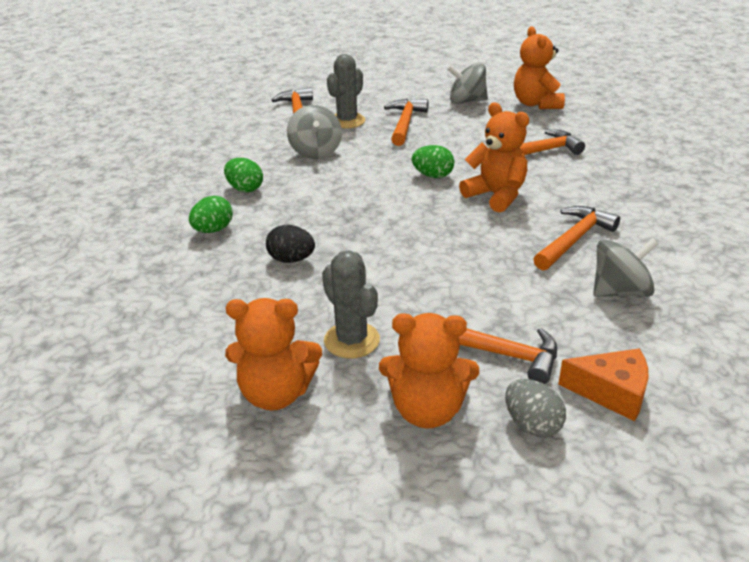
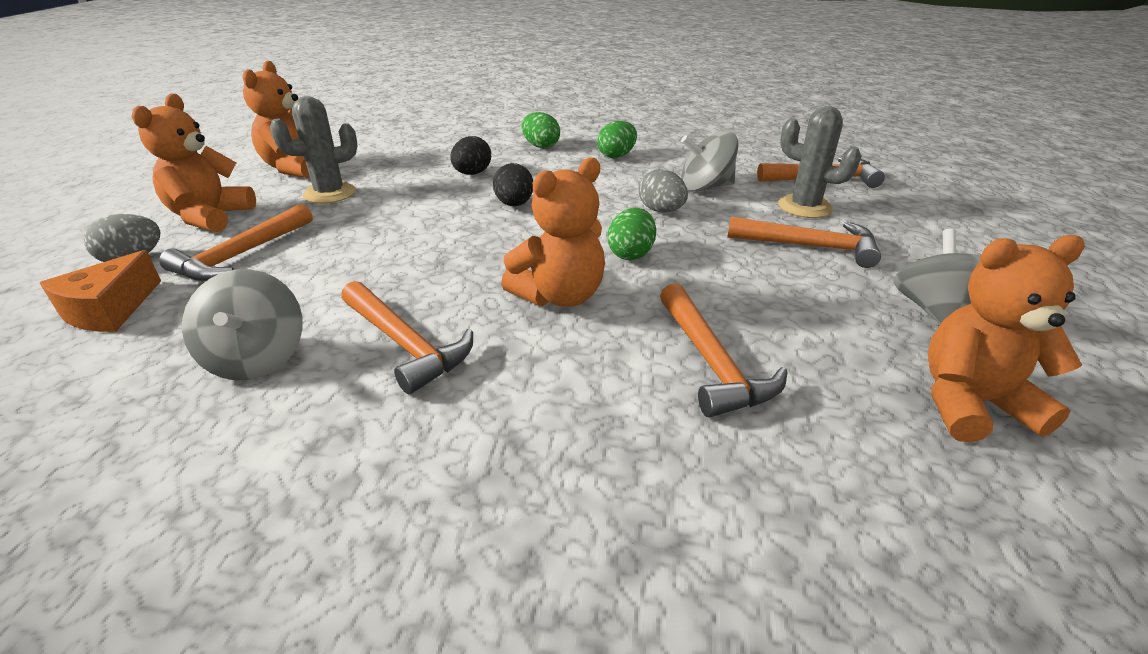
camera: 95 degrees right, 0 degrees up
(361, 228) = (514, 204): none -> black egg
(362, 167) = (661, 211): none -> grey egg

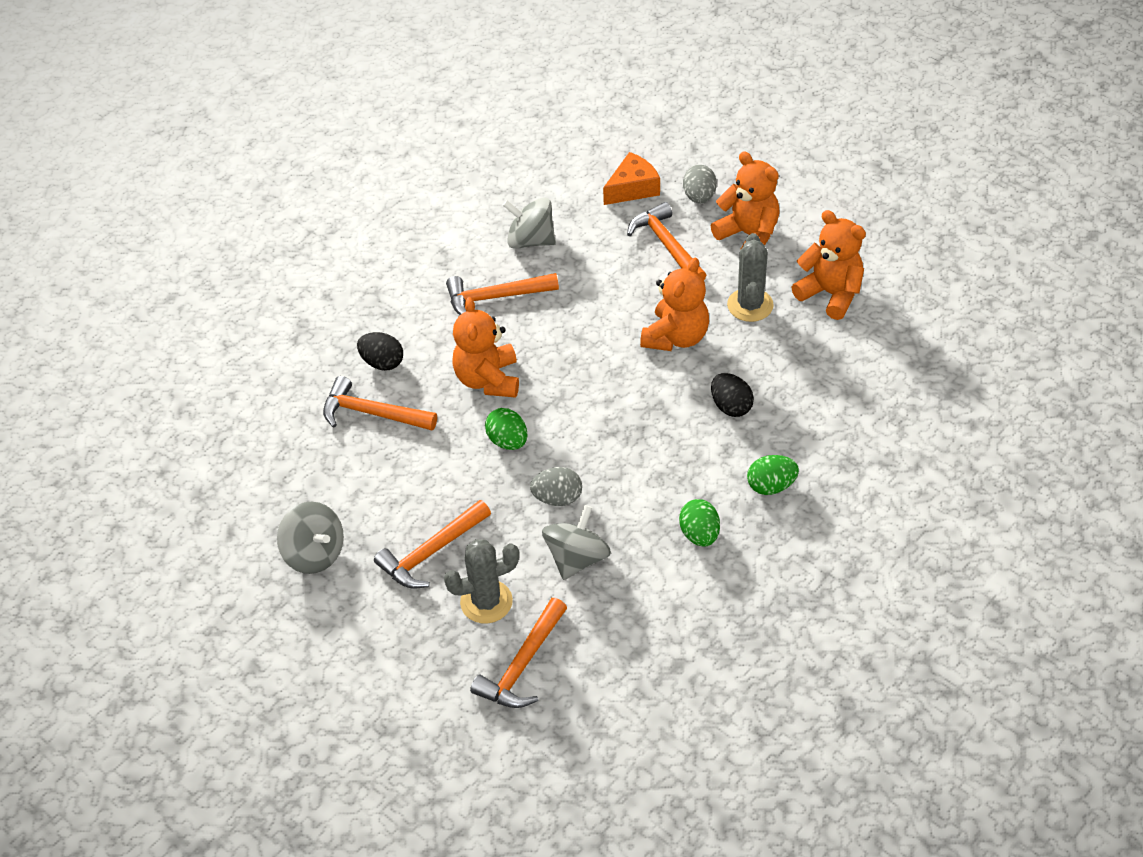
camera: 125 degrees right, 15 degrees up
(110, 310) = (632, 188): orange cheese -> orange cheese turned 90 degrees clockwise
(514, 204) = (642, 410): black egg -> black egg (382, 363)
(971, 404) = (254, 495): orange teddy bear -> orange teddy bear (676, 337)

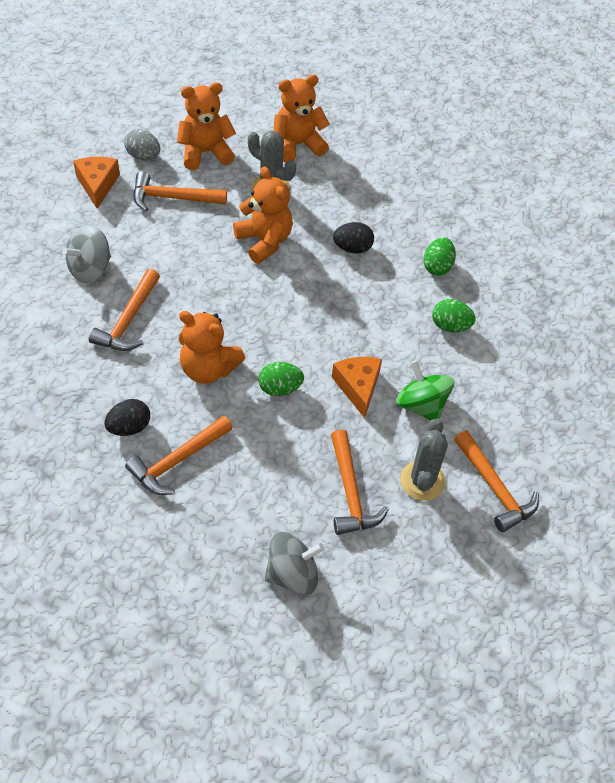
camera: 65 degrees left, 5 degrees up
(557, 498) = (358, 387): grey egg -> orange cheese
(577, 558) = (421, 405): grey spinning top -> green spinning top

